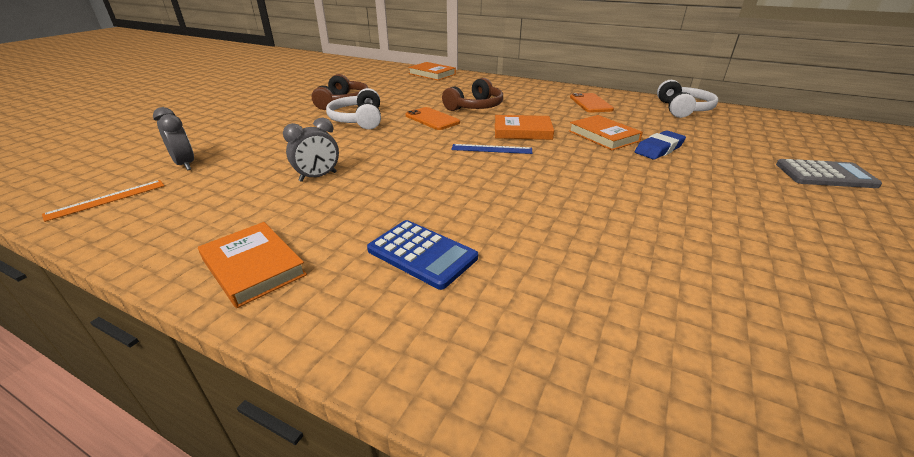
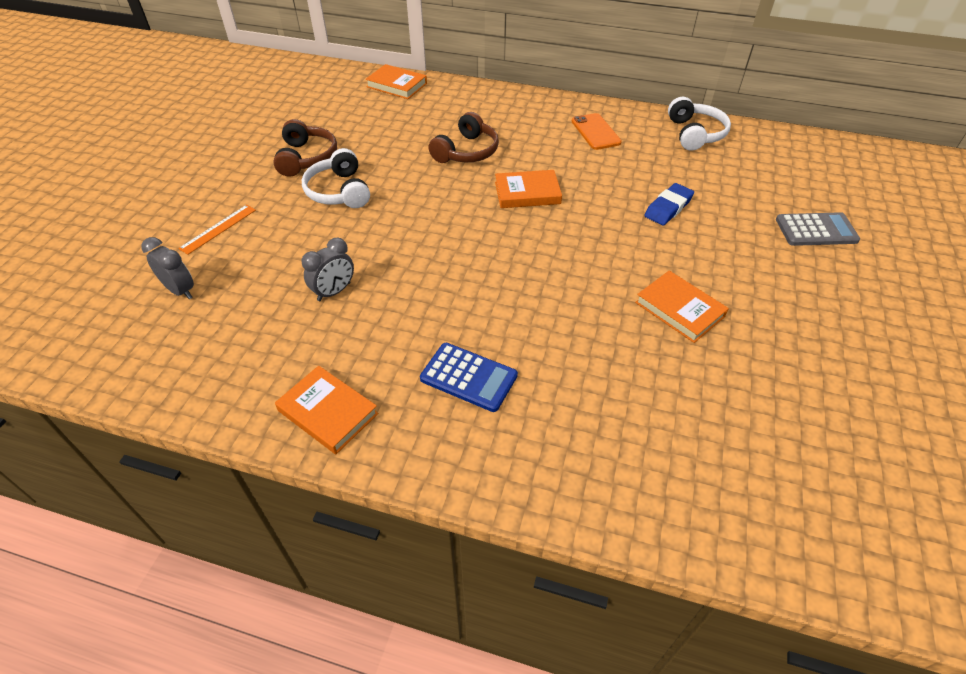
camera: 10 degrees left, 15 degrees up
(107, 199) = (131, 352): orange ruler -> orange ruler (218, 229)
(432, 119) = (423, 181): orange phone -> none
(491, 149) = (500, 227): blue ruler -> none
(603, 136) = (612, 192): orange book -> orange book (679, 309)

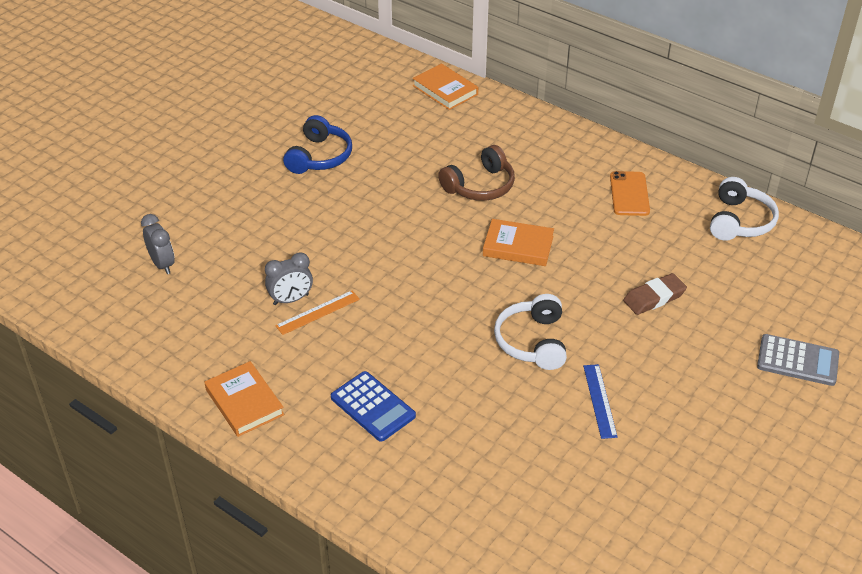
camera: 20 degrees right, 5 degrees down
(218, 229) = (213, 213): orange ruler -> orange ruler (318, 312)
(306, 158) = (319, 157): brown headphones -> blue headphones
(339, 191) = (336, 200): white headphones -> white headphones (533, 342)
(668, 208) = (654, 298): blue eraser -> brown eraser
(679, 309) = (599, 400): orange book -> blue ruler

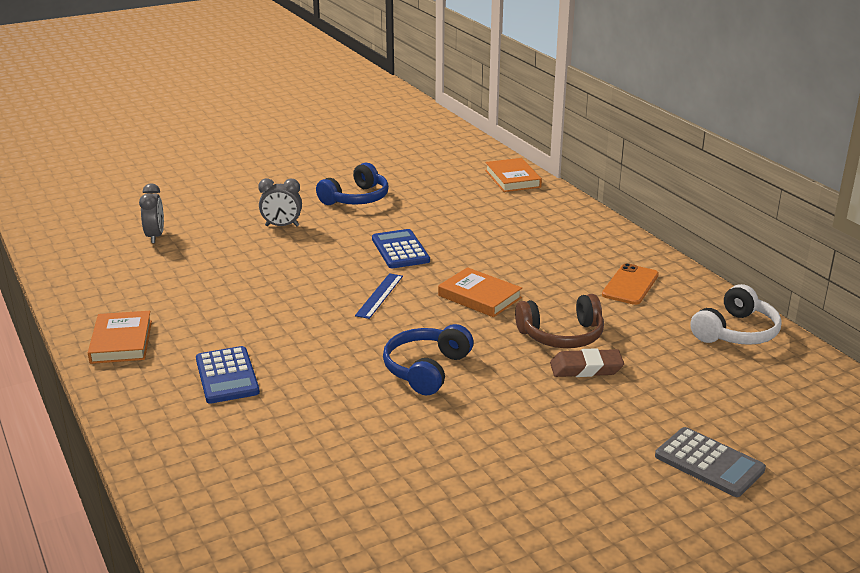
camera: 25 degrees right, 15 degrees down
(291, 299) = (234, 284): grey clock -> grey clock (282, 226)
(318, 312) = (248, 298): orange ruler -> none
(410, 211) = (400, 250): none -> blue calculator
(480, 186) = (483, 247): brown headphones -> brown headphones (561, 335)
(533, 342) = (427, 369): white headphones -> blue headphones
(599, 400) = (452, 433): blue ruler -> blue ruler (379, 295)

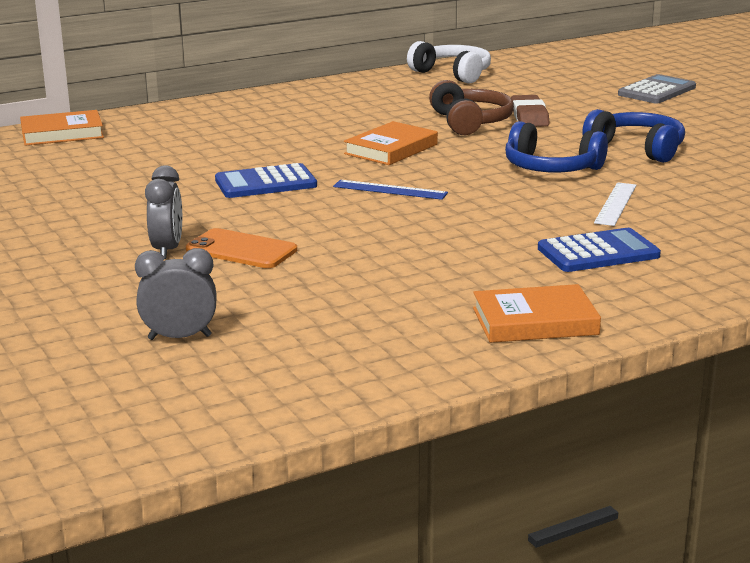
camera: 90 degrees left, 5 degrees down
(330, 394) = (616, 204): none -> white ruler
(356, 198) = (85, 210): blue headphones -> blue headphones (637, 149)
(630, 285) = (363, 98): orange phone -> orange phone (241, 250)

